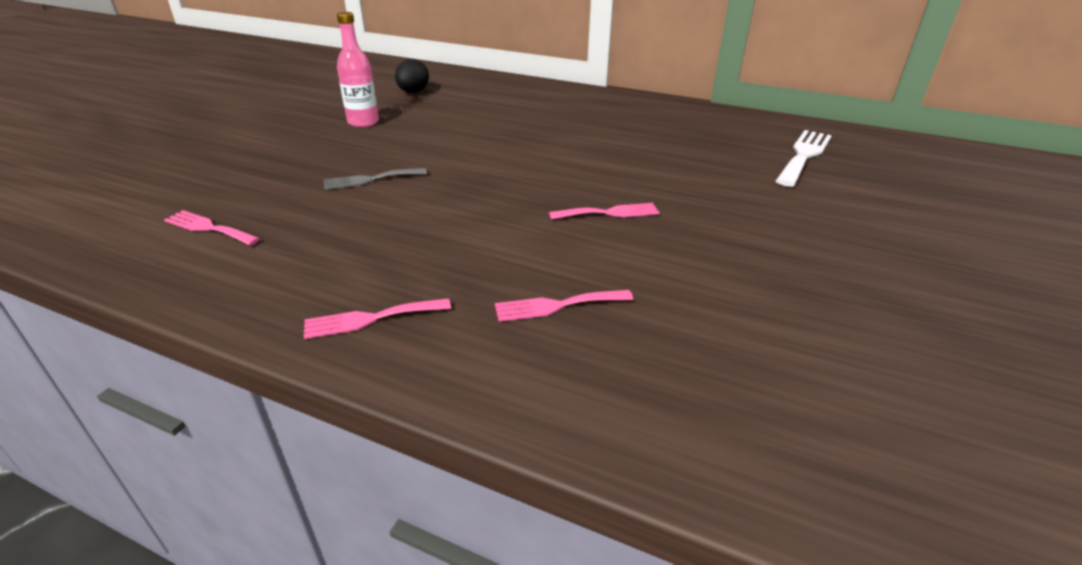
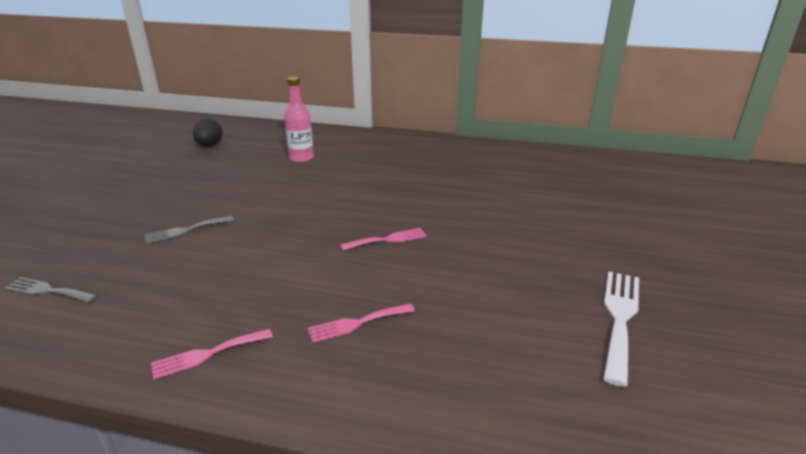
camera: 10 degrees left, 5 degrees down
(208, 228) = (48, 291): pink fork -> grey fork
(363, 122) = (170, 177): pink bottle -> pink bottle (301, 158)
(804, 155) = (530, 175): white fork -> white fork (619, 318)

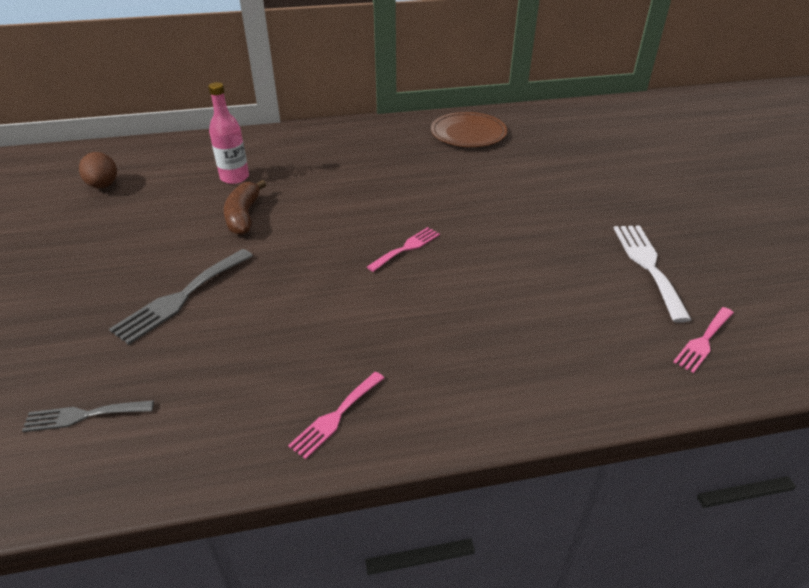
camera: 25 degrees left, 10 degrees up
(185, 230) = (181, 298): grey fork -> grey fork, size x1.59
(209, 145) = (103, 186): black egg -> brown egg
(282, 186) = (244, 216): none -> brown banana
(357, 323) = (448, 339): pink fork -> pink fork (703, 341)
(524, 163) = (468, 133): none -> brown plate

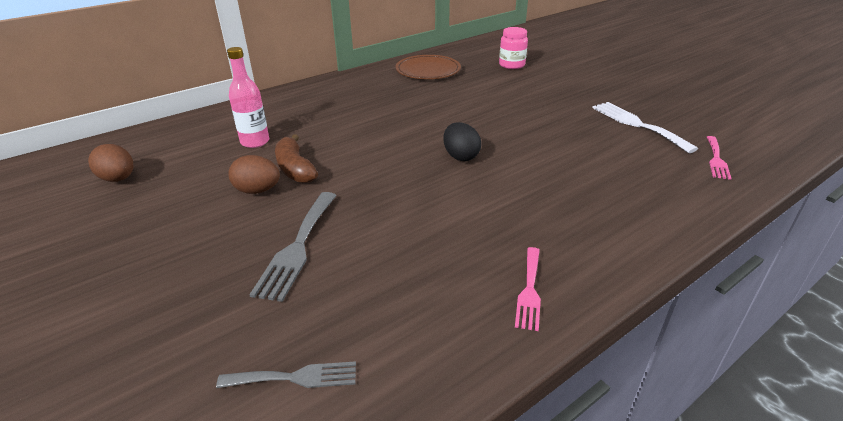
camera: 25 degrees left, 5 degrees down
(83, 415) = (295, 377): grey fork -> grey fork turned 150 degrees counterclockwise
(196, 230) = (257, 190): none -> brown egg
(406, 248) = (460, 156): pink fork -> black egg
(570, 147) = (511, 65): none -> pink jar

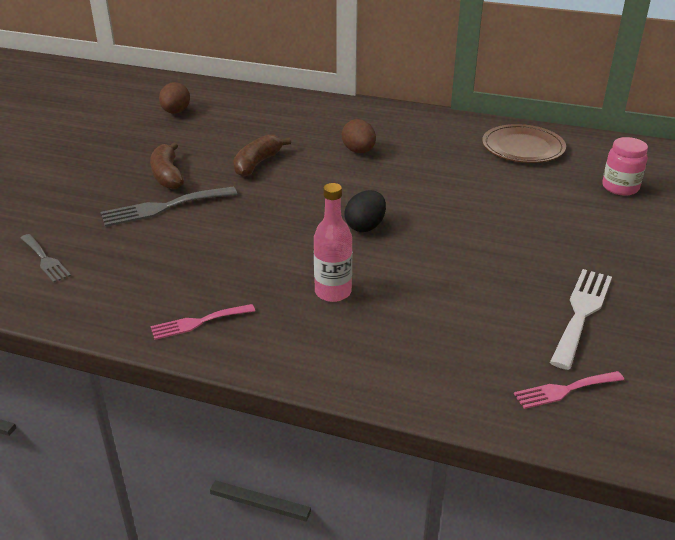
camera: 55 degrees right, 0 degrees up
(238, 224) = (167, 175): none -> brown banana
(255, 142) = (276, 131): pink bottle -> pink bottle (333, 292)
(257, 190) = (213, 163): brown egg -> brown egg (359, 151)

